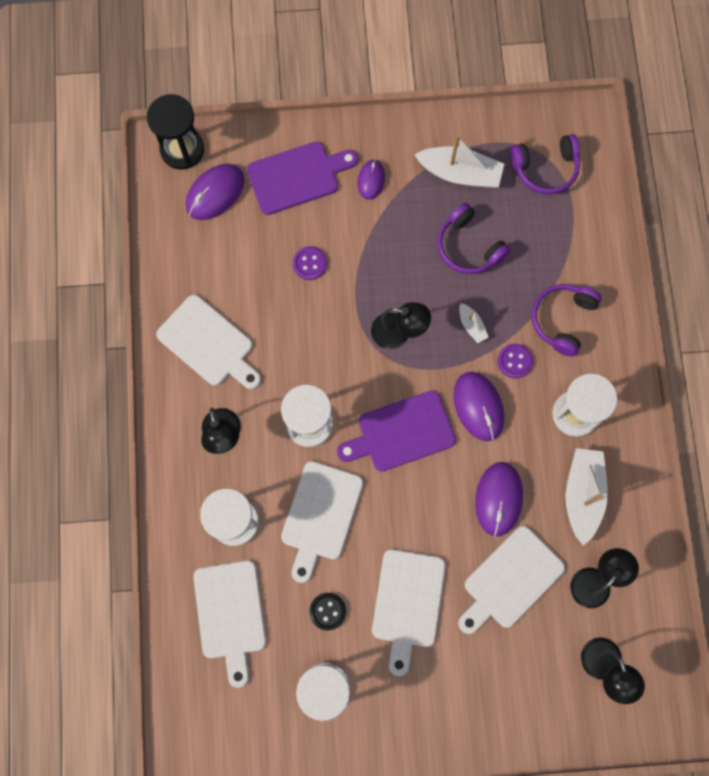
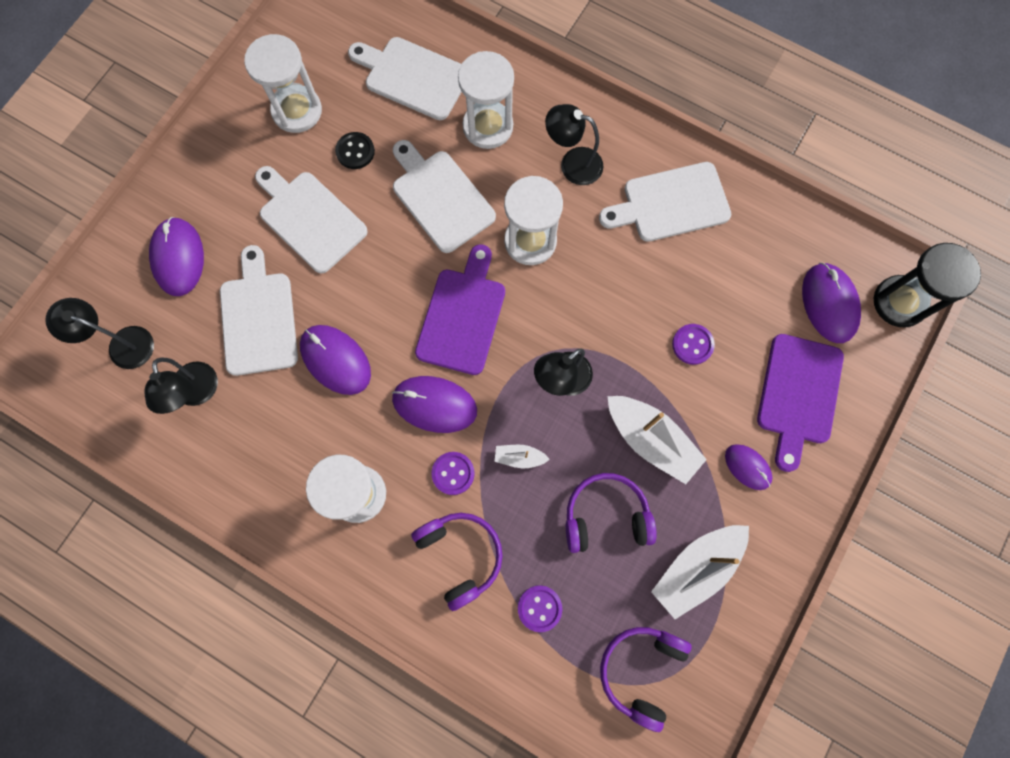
camera: 125 degrees right, 0 degrees up
(511, 681) = (178, 258): none -> purple mouse
(556, 250) = (539, 608): none -> purple button
(582, 495) = (278, 441): white boat -> white boat (651, 440)

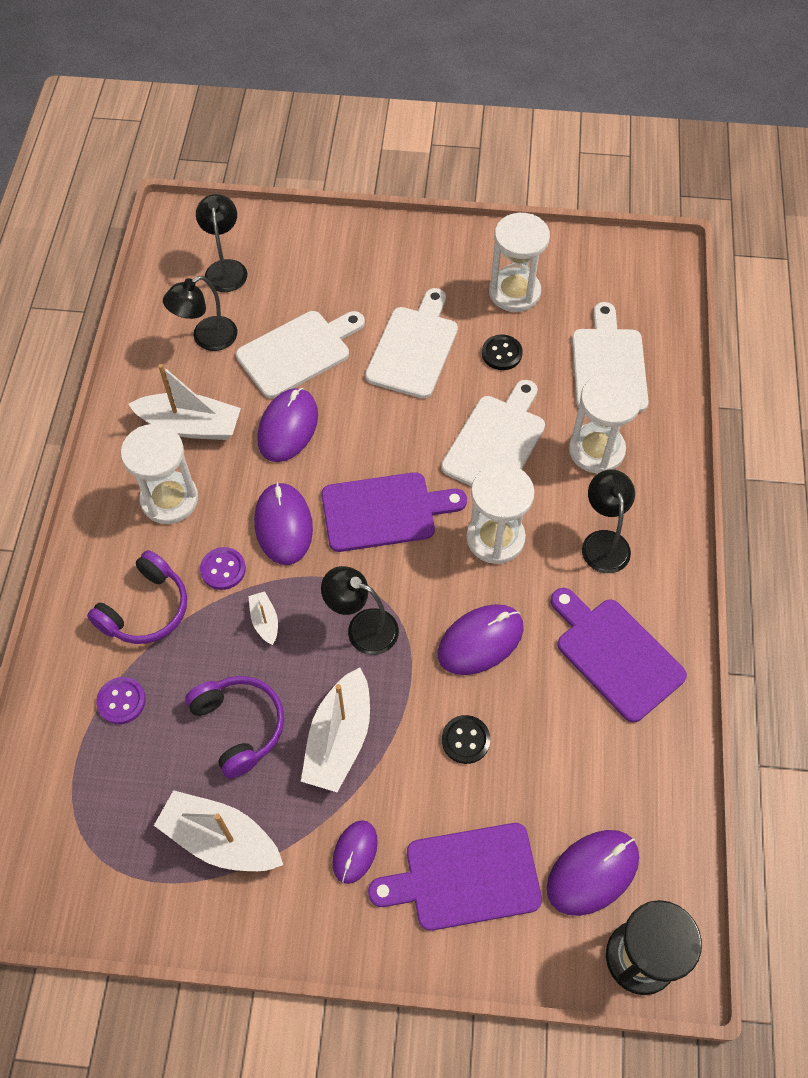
camera: 65 degrees right, 15 degrees down
(178, 258) = (323, 271): purple mouse -> purple mouse (480, 641)
(288, 445) = (190, 425): none -> white boat
(641, 670) = (94, 824): purple headphones -> none
(671, 204) = (615, 655): white cutting board -> purple cutting board
(692, 344) = (465, 740): purple button -> black button

